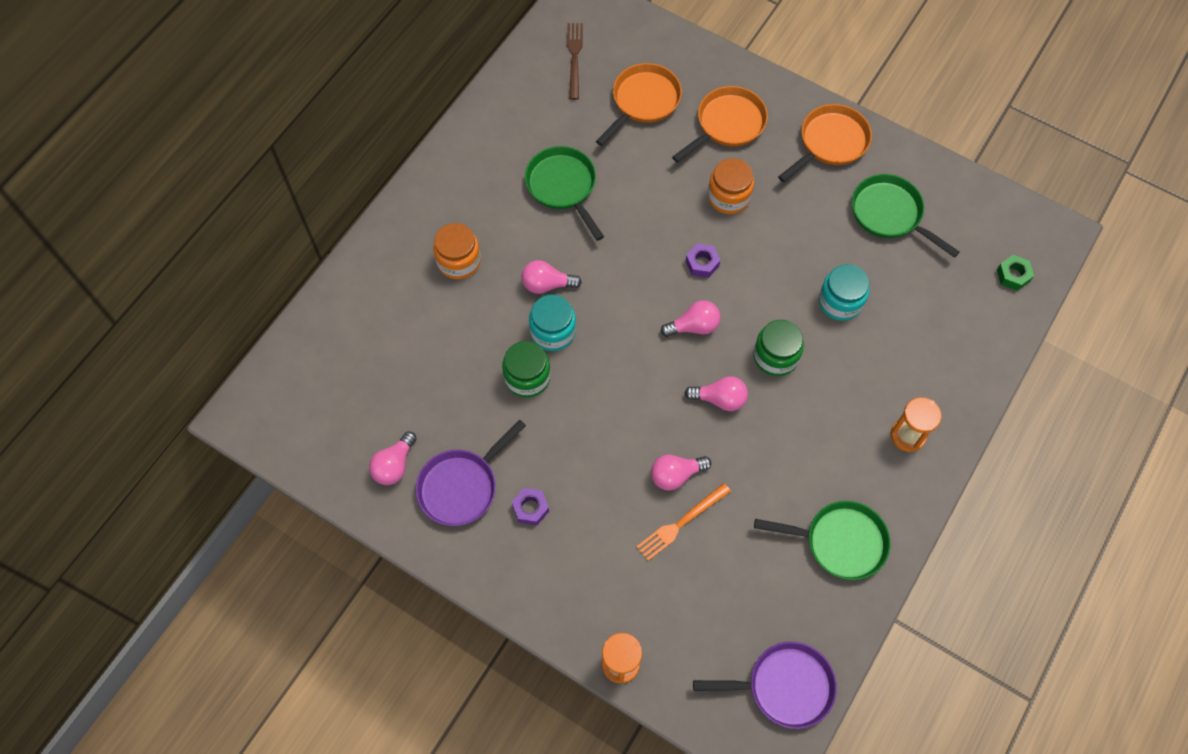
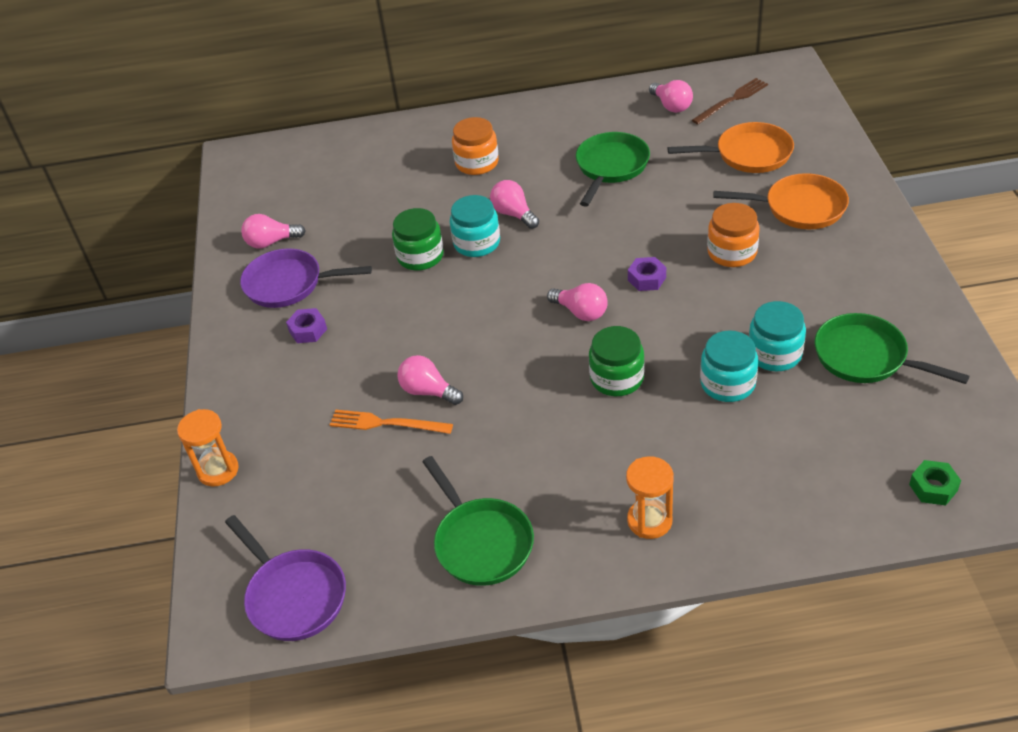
camera: 55 degrees right, 20 degrees down
(720, 399) = (531, 371): pink light bulb -> pink light bulb (671, 106)
(830, 143) = (878, 274): orange pan -> none
(840, 256) = (774, 354): none -> turquoise jar
(890, 214) = (866, 357): green pan -> green pan turned 60 degrees counterclockwise

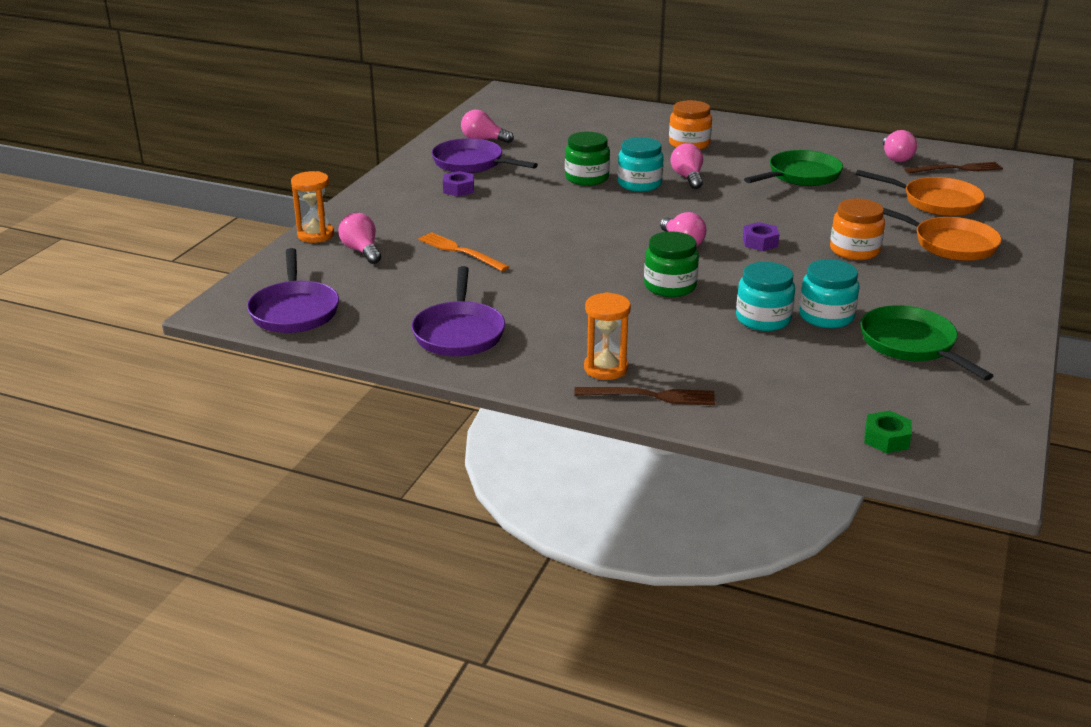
camera: 25 degrees right, 15 degrees down
(428, 391) = (511, 246): pink light bulb -> pink light bulb (362, 251)
(481, 542) = (459, 333): green pan -> purple pan
(714, 537) = (650, 396): none -> brown fork

